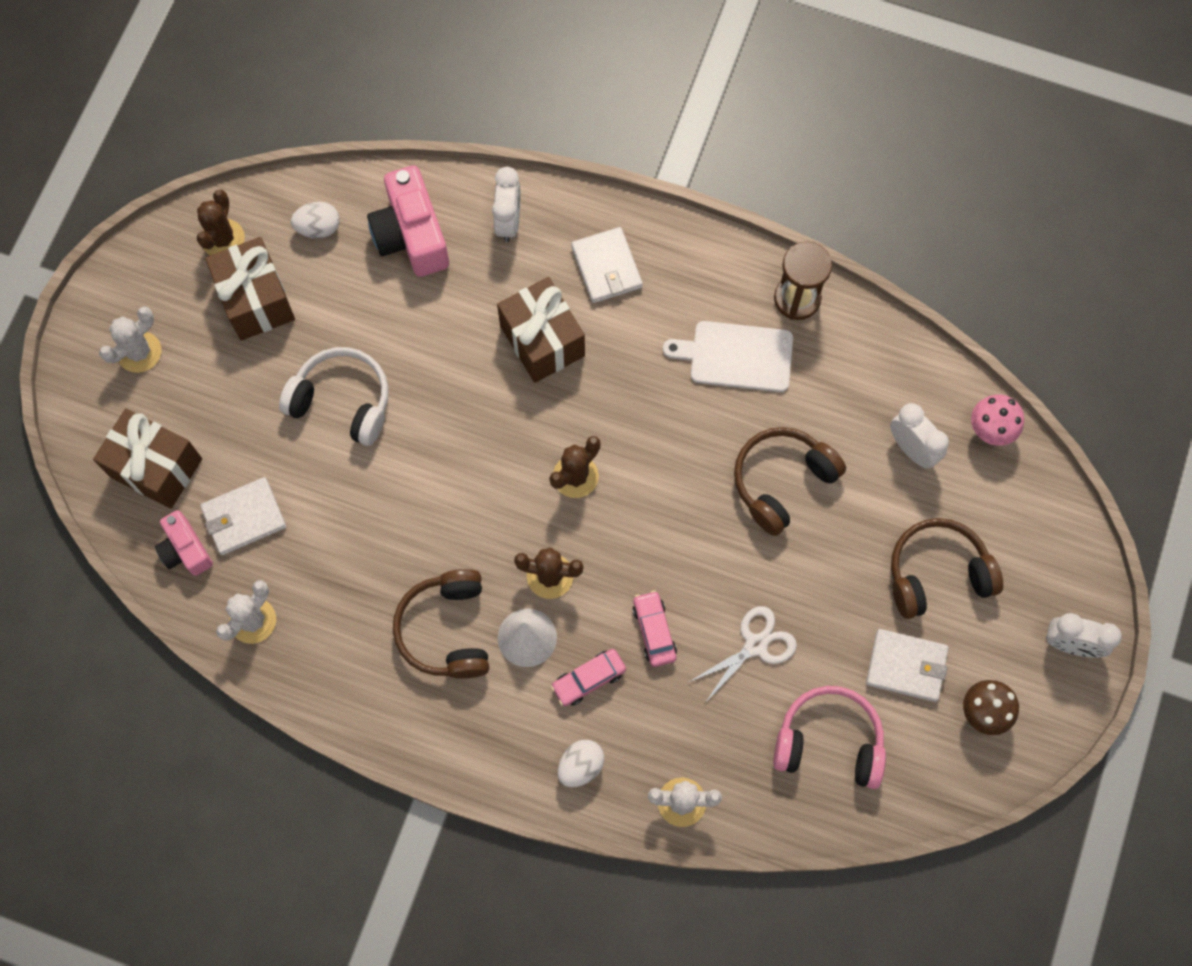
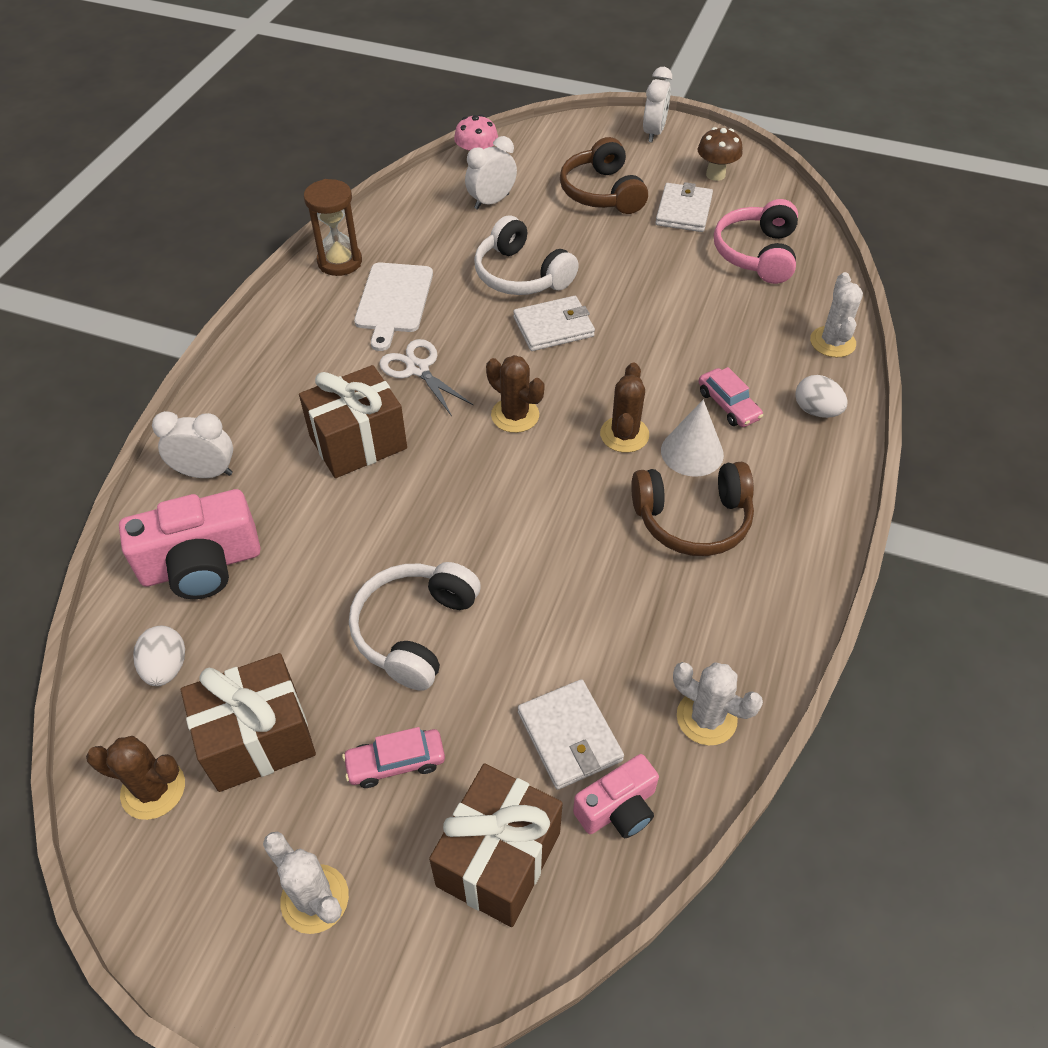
camera: 90 degrees left, 20 degrees down
(606, 267) = (280, 391): white wallet -> white wallet (553, 327)
(654, 631) = (673, 359): pink car -> pink car (396, 762)
(755, 645) = (678, 294): white scissors -> white scissors (418, 369)
(782, 481) = (521, 275): brown headphones -> white headphones

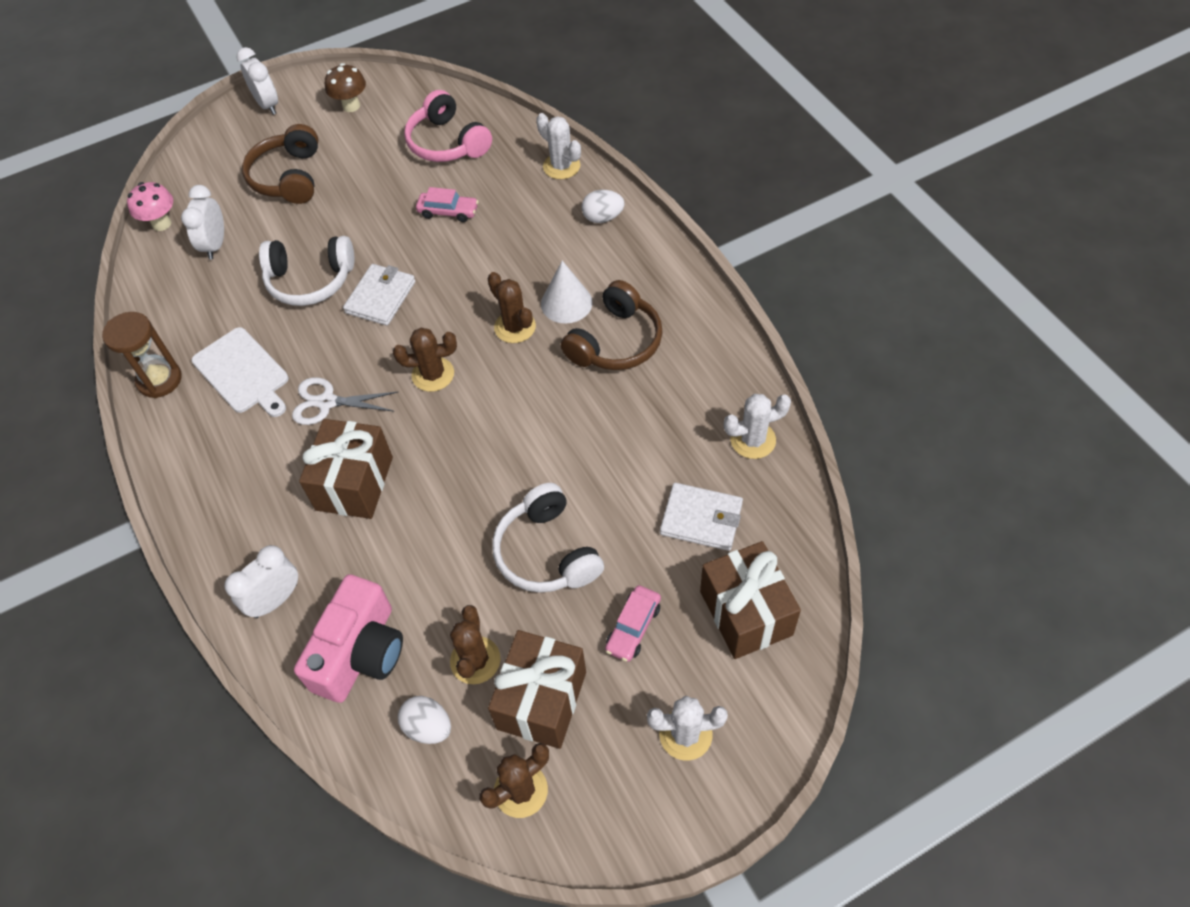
camera: 45 degrees left, 5 degrees up
(258, 655) = (475, 660): none -> brown cactus
(602, 192) = (289, 177): brown headphones -> brown headphones turned 60 degrees clockwise
(618, 808) = (768, 527): pink camera -> none
(683, 211) = (362, 148): white wallet -> none
(728, 405) = (551, 256): pink car -> pink car (448, 212)

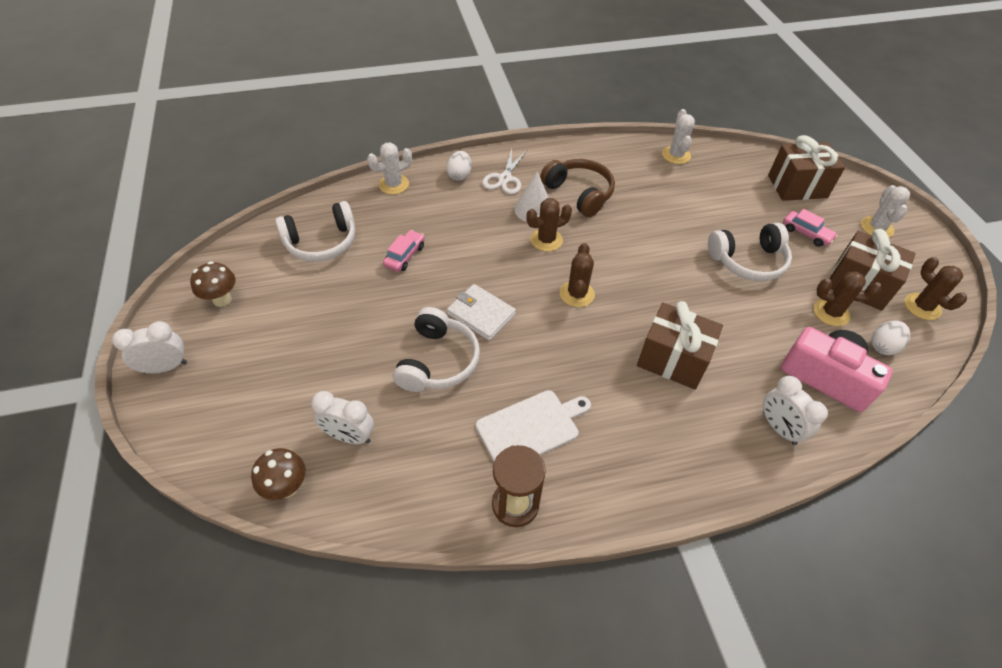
camera: 80 degrees left, 5 degrees down
(161, 224) = (287, 487): pink mushroom -> brown mushroom
(289, 177) = (289, 361): brown headphones -> none
(327, 402) = (585, 367): white scissors -> white scissors (505, 178)
(447, 143) = (321, 242): pink headphones -> white headphones
(701, 519) = (730, 188): white wallet -> none

